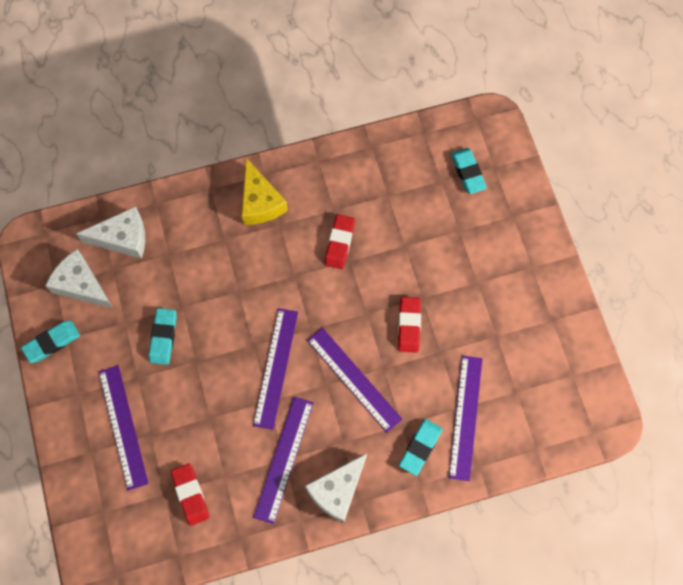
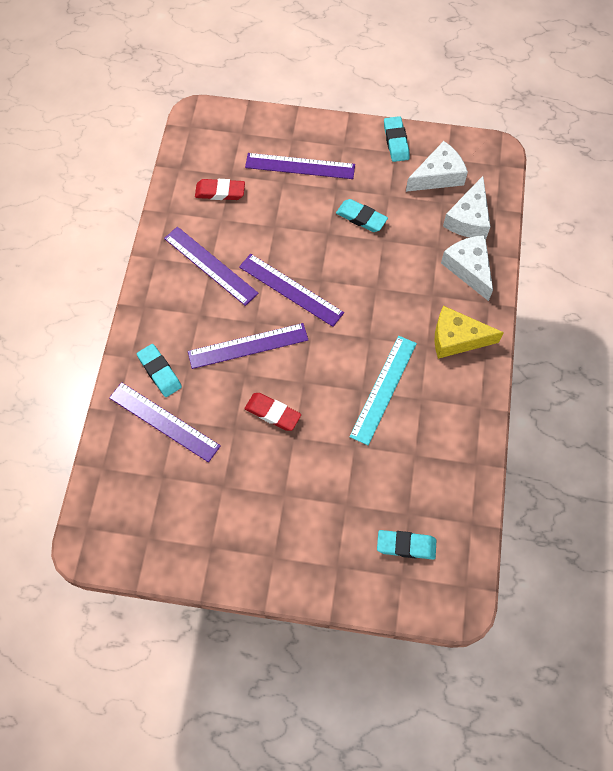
camera: 115 degrees right, 5 degrees down
(337, 490) = (162, 293): white cheese -> white cheese (469, 268)
(339, 243) = (383, 389): red eraser -> turquoise ruler

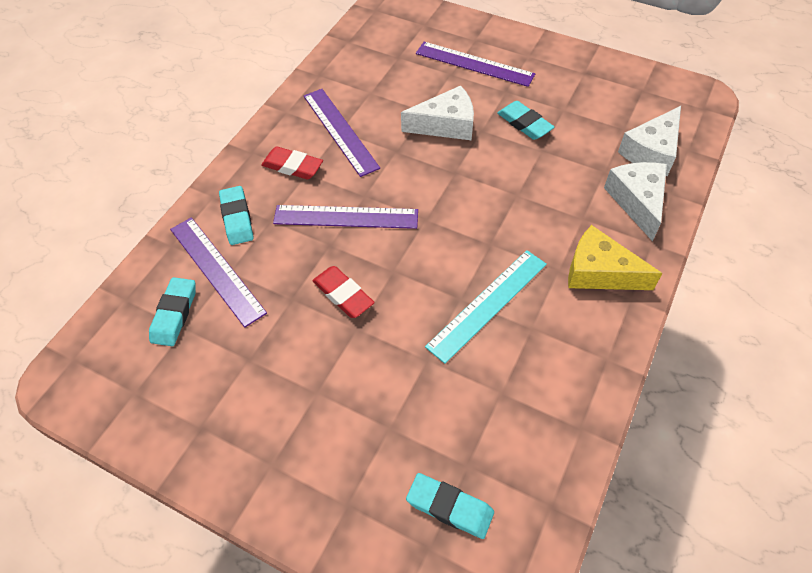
camera: 20 degrees right, 10 degrees down
(220, 192) = (380, 69): red eraser -> red eraser (292, 166)
(291, 289) = (417, 173): purple ruler -> none
(396, 141) = (588, 63): turquoise eraser -> turquoise eraser (174, 314)
(438, 176) = (627, 103): white cheese -> white cheese (446, 125)

